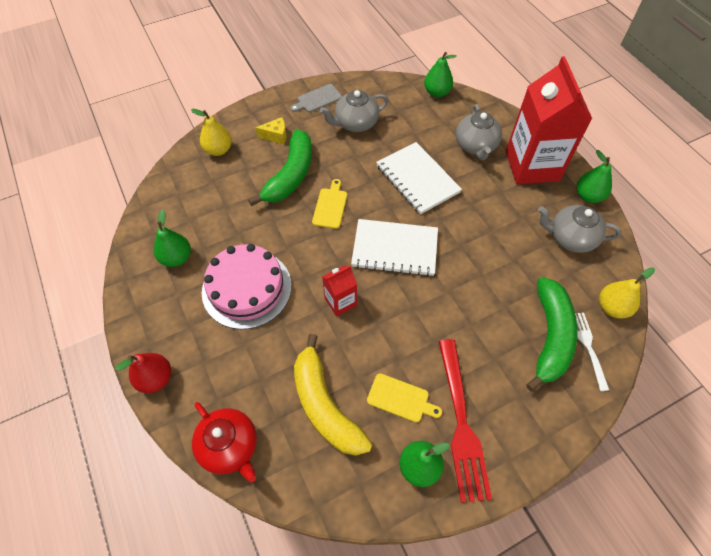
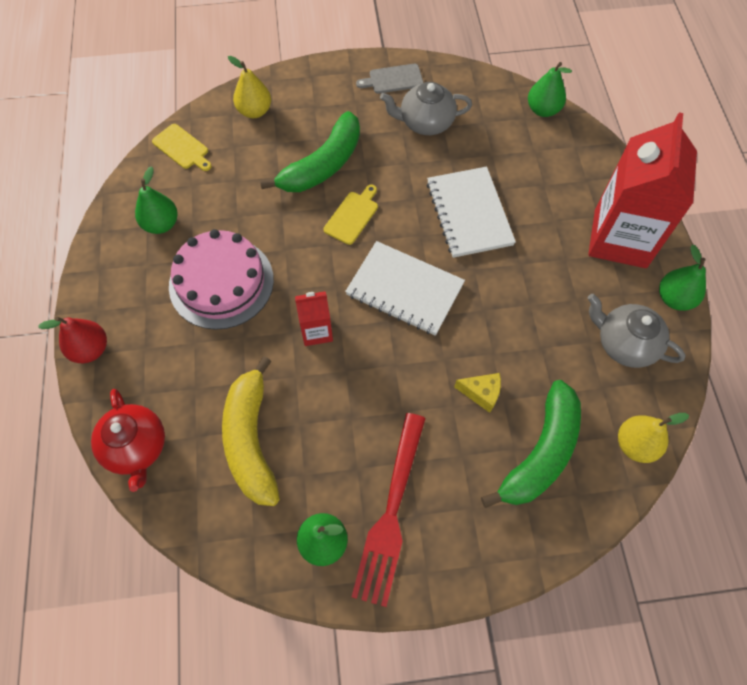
camera: 20 degrees right, 5 degrees up
(276, 136) = (326, 112): yellow cheese -> yellow cheese (481, 393)
(400, 398) = (336, 462): yellow cutting board -> yellow cutting board (182, 148)
(475, 146) = (560, 193): grey teapot -> none
(588, 347) = (581, 481): white fork -> none

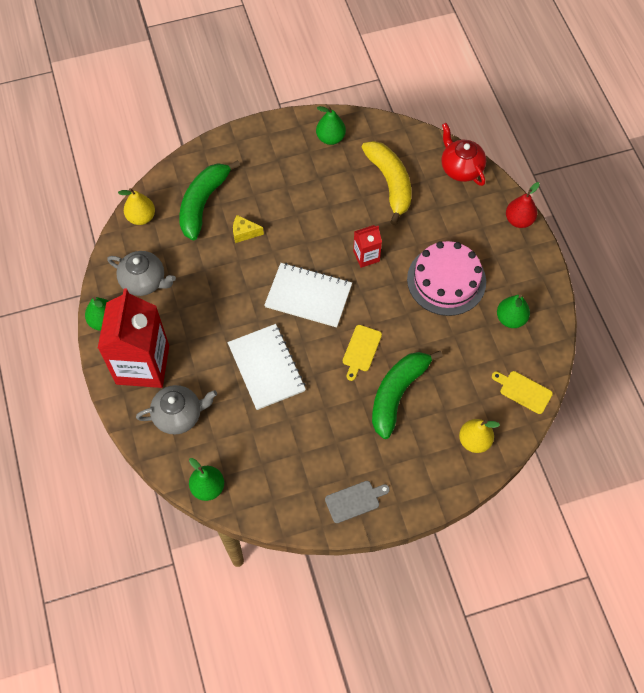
camera: 170 degrees right, 0 degrees up
(391, 513) = (293, 158): red fork -> none
(425, 123) = (316, 454): grey teapot -> grey teapot (179, 415)

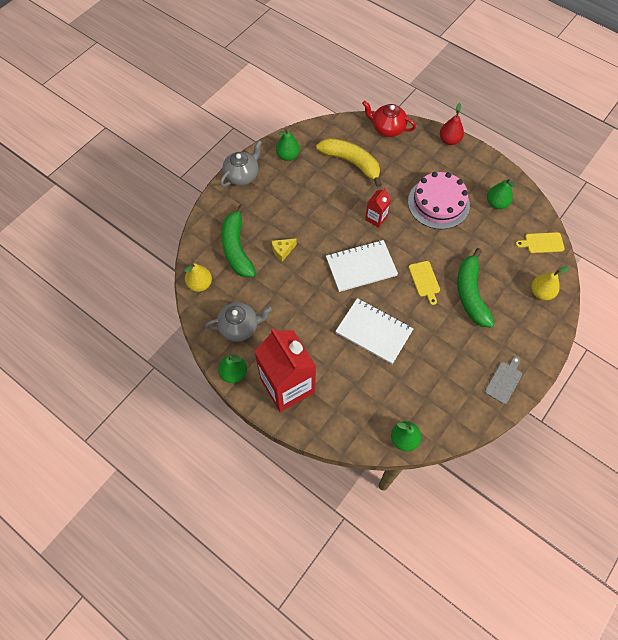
camera: 35 degrees left, 0 degrees up
(179, 415) = (342, 403): grey teapot -> grey teapot (242, 175)

